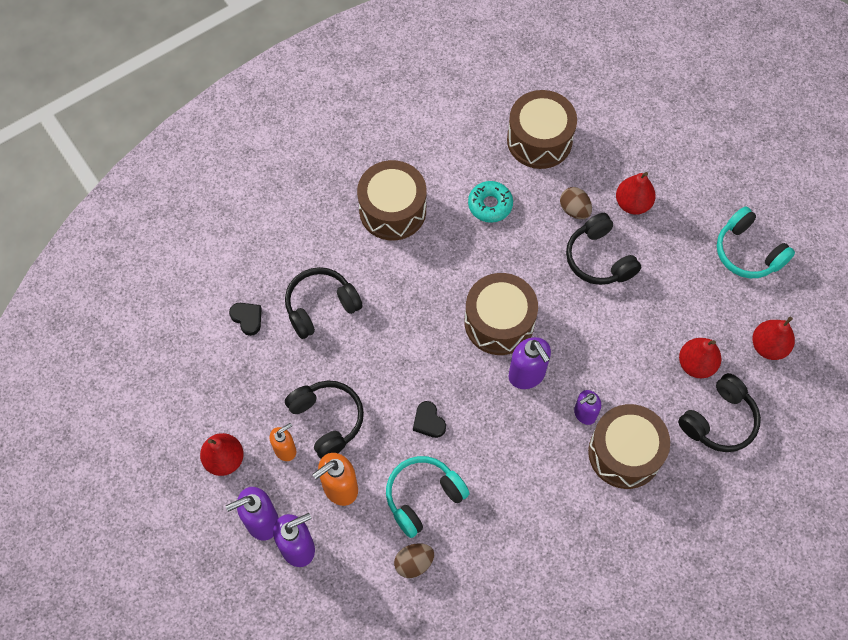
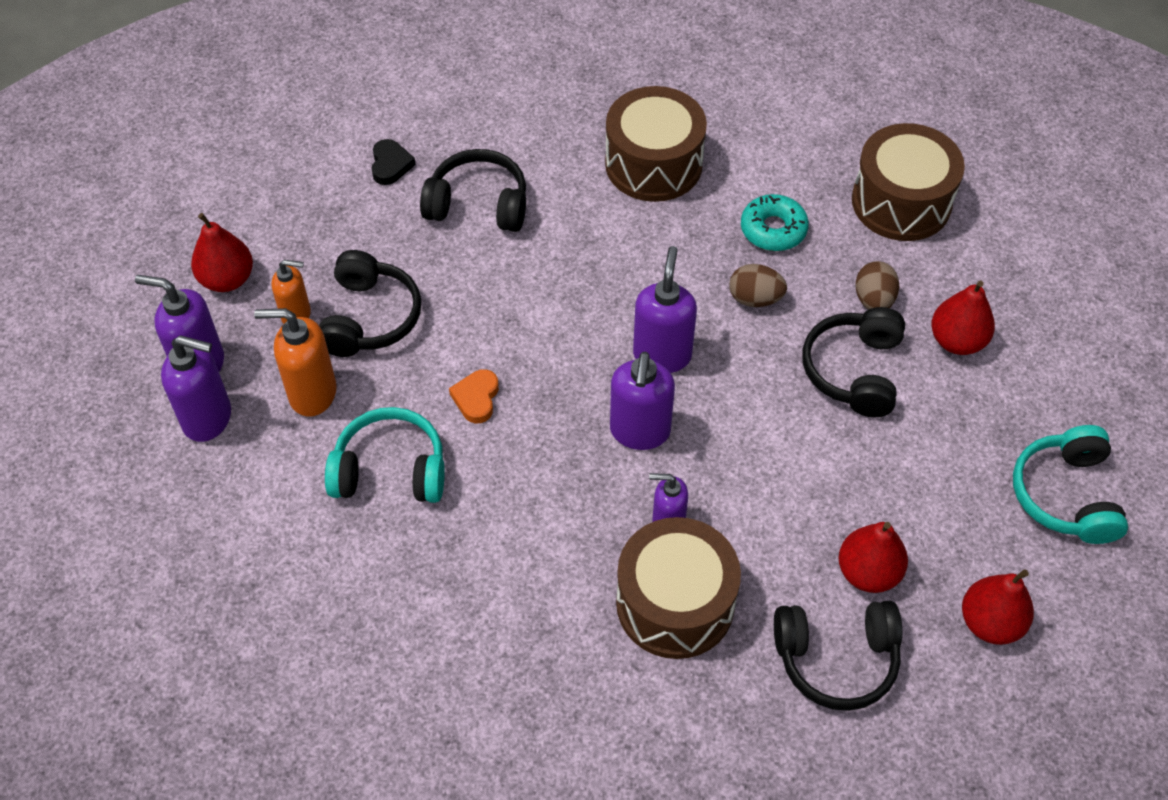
camera: 40 degrees right, 10 degrees down
(414, 563) = (309, 530): brown egg -> brown egg (755, 299)
(428, 421) = (476, 398): black heart -> orange heart
(499, 322) = (662, 354): brown drum -> purple soap dispenser

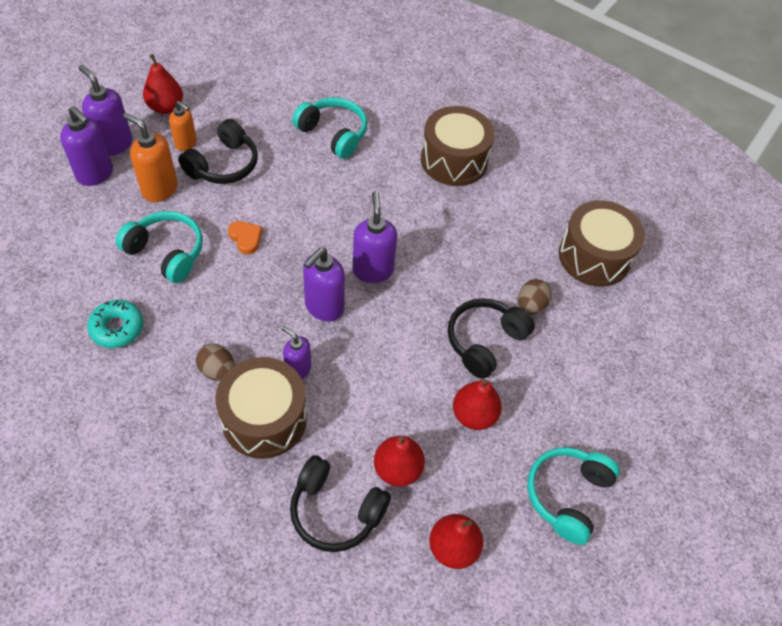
camera: 25 degrees right, 0 degrees up
(390, 165) = (302, 90): black heart -> none
(476, 398) = (246, 238): orange heart -> orange heart turned 105 degrees clockwise
(478, 204) = (333, 134): black headphones -> turquoise headphones
(662, 354) = (372, 270): purple soap dispenser -> purple soap dispenser turned 45 degrees counterclockwise
(755, 299) = (455, 267): brown egg -> brown egg (218, 371)
(773, 229) = (498, 233): turquoise donut -> turquoise donut (117, 328)
(957, 341) = (567, 359): red pear -> red pear (474, 415)

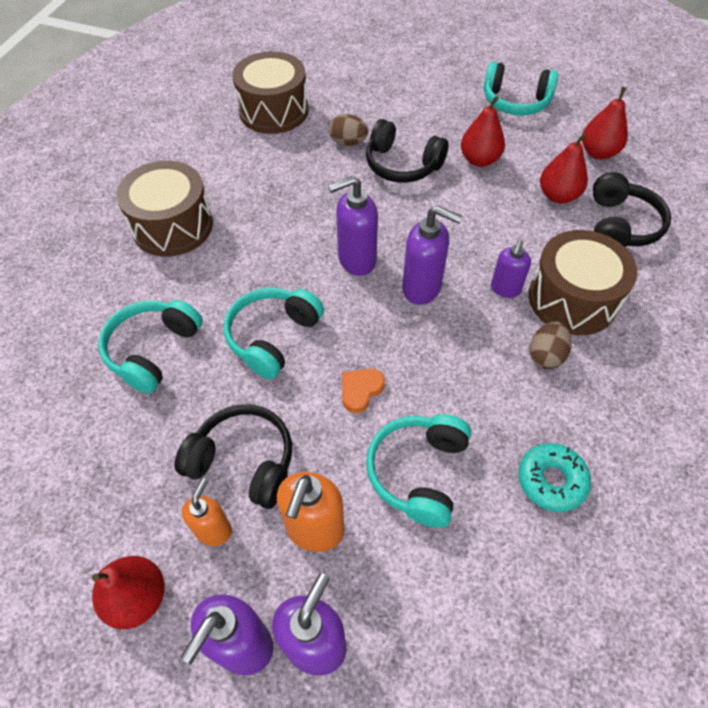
camera: 100 degrees left, 0 degrees up
(316, 199) = (272, 337): none -> turquoise headphones

